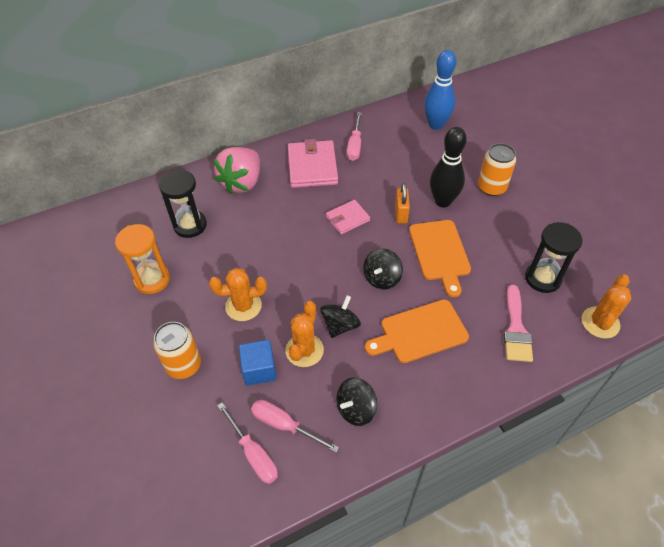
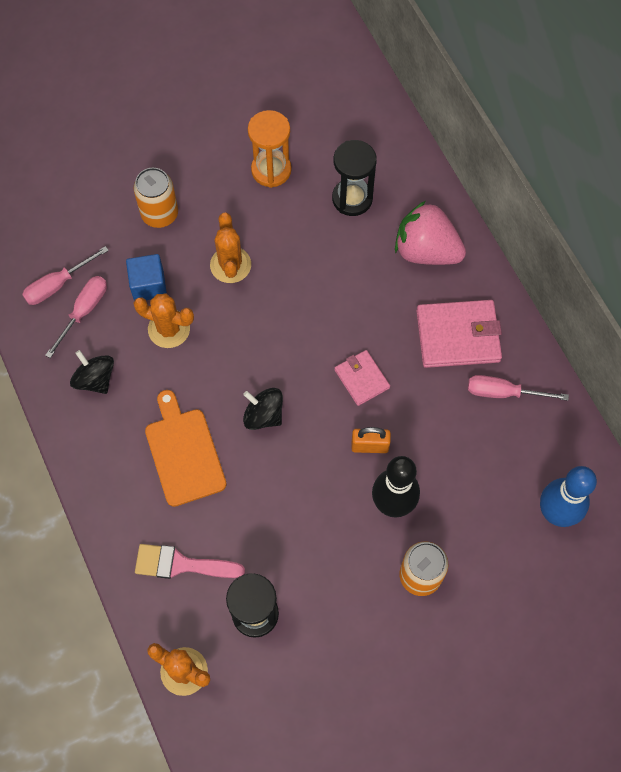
camera: 90 degrees right, 15 degrees up
(340, 325) = (199, 366): black spinning top -> none
(440, 253) = (301, 489): orange cutting board -> none

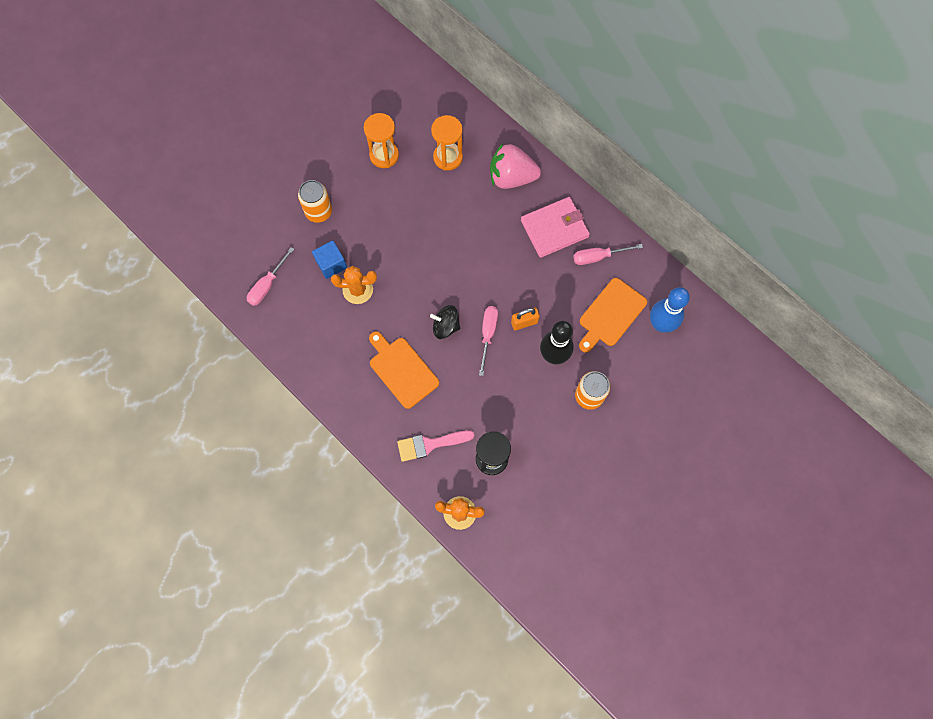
camera: 20 degrees left, 5 degrees up
(84, 311) = (293, 297): pink screwdriver -> pink screwdriver (488, 334)
(95, 379) = (321, 341): black spinning top -> none
(230, 265) = (382, 231): orange cactus -> none
(352, 199) = (448, 157): black hourglass -> orange hourglass
(362, 379) = (502, 279): pink wallet -> none
(491, 476) = (611, 314): none -> orange cutting board

